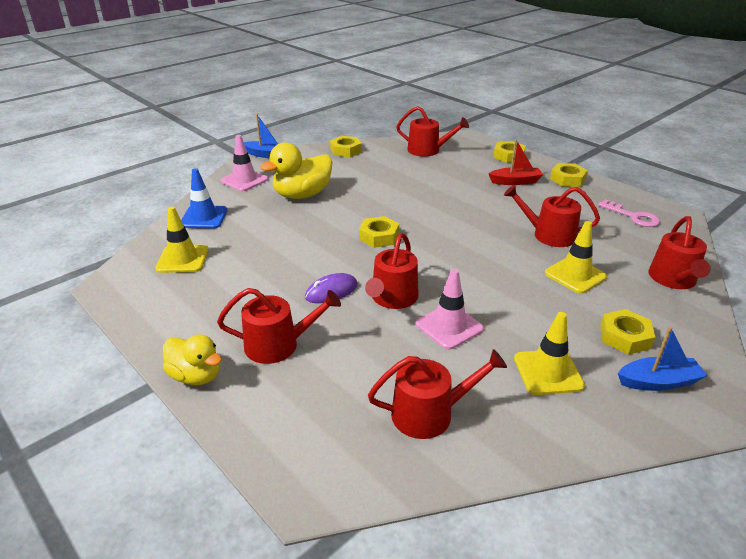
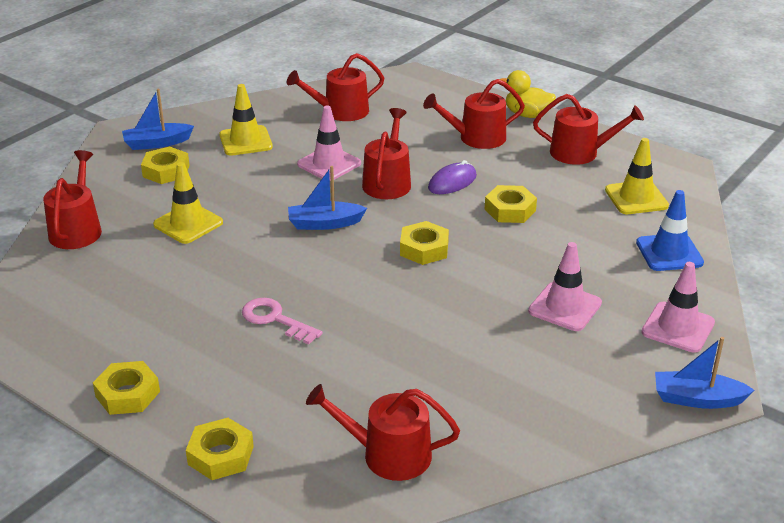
camera: 170 degrees right, 0 degrees up
(302, 195) = (565, 307): yellow duck -> pink traffic cone
(345, 150) = (554, 433): yellow nut -> yellow nut (510, 210)
(455, 263) = (324, 223): none -> blue boat
(515, 181) = (223, 377): red boat -> none
(549, 235) = (200, 274): red watering can -> red watering can (580, 153)
(633, 216) = (63, 319): pink key -> pink key (275, 319)

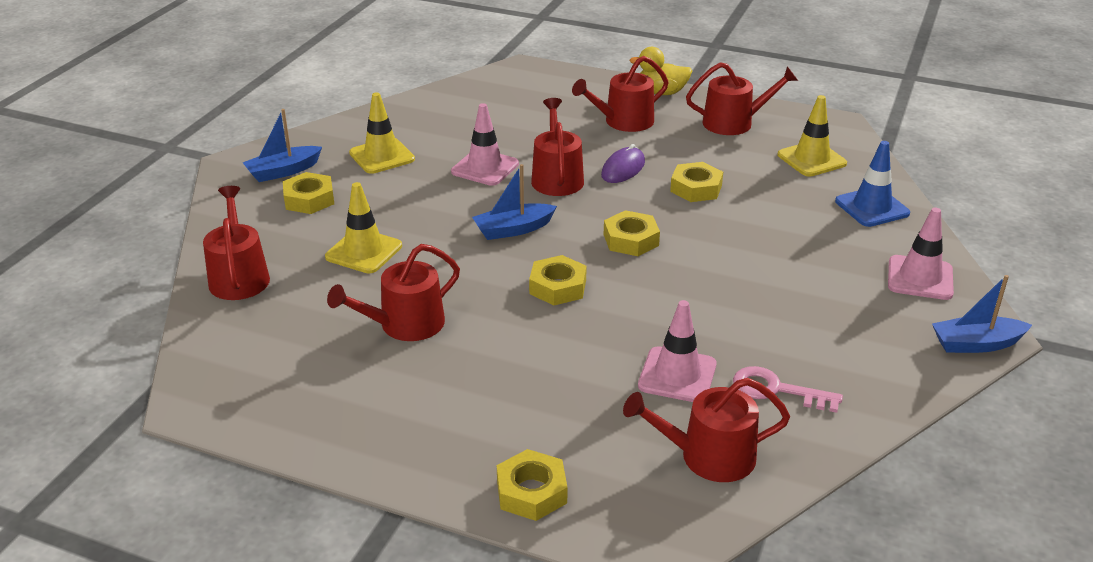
camera: 15 degrees left, 0 degrees up
(127, 394) = (392, 446): yellow nut -> yellow nut (557, 287)
(275, 319) = (514, 337): pink key -> pink key (776, 390)
(340, 111) = (468, 113): red watering can -> red watering can (405, 325)
(565, 307) = (802, 276): pink traffic cone -> pink traffic cone (677, 375)

